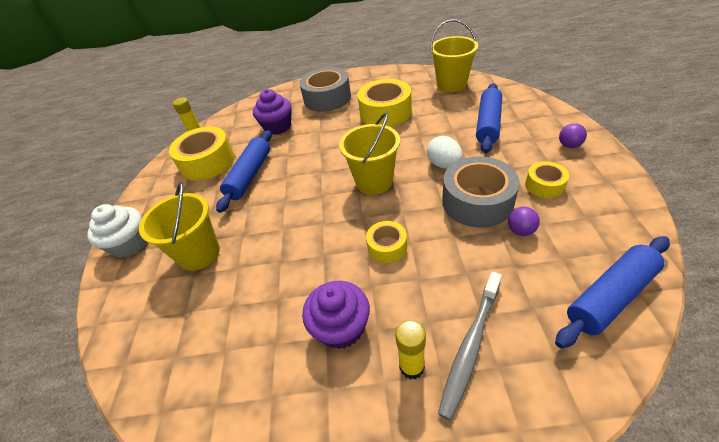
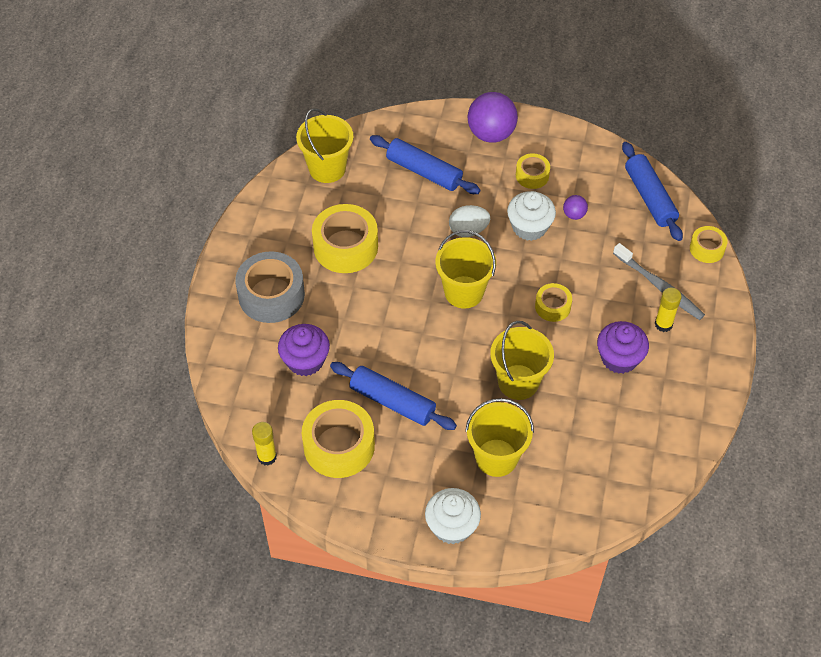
camera: 80 degrees left, 10 degrees up
(286, 245) = (518, 382): none -> yellow bucket
(477, 201) = (529, 227): grey tape -> white cupcake
(569, 145) = (491, 134): purple ball -> purple ball, size x2.11
(579, 395) = (707, 249): none -> yellow tape

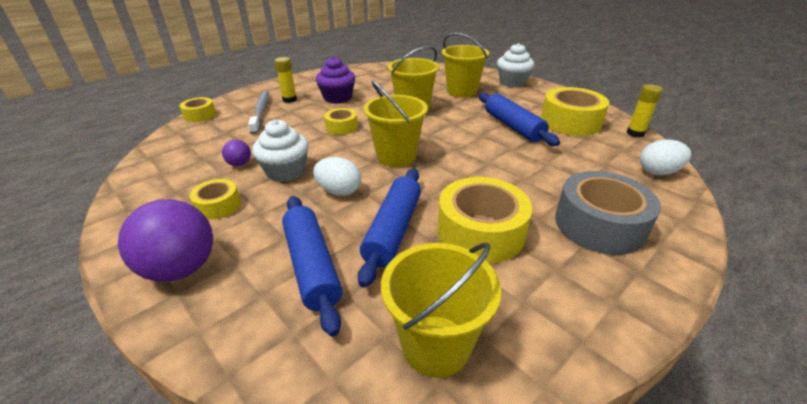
camera: 145 degrees left, 20 degrees down
(237, 390) = (658, 172): none -> white egg
(305, 360) = (578, 167): purple cupcake -> none
(649, 197) = (171, 150): blue rolling pin -> blue rolling pin (393, 230)

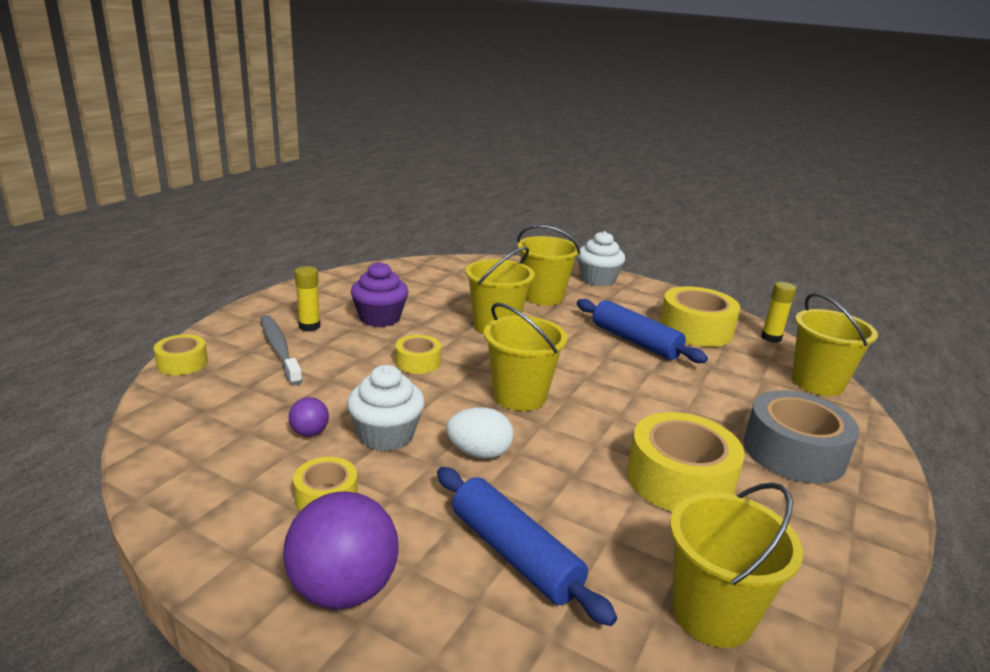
camera: 20 degrees left, 10 degrees down
(393, 230) = (581, 493): blue rolling pin -> none
(658, 172) = (817, 383): white egg -> yellow bucket

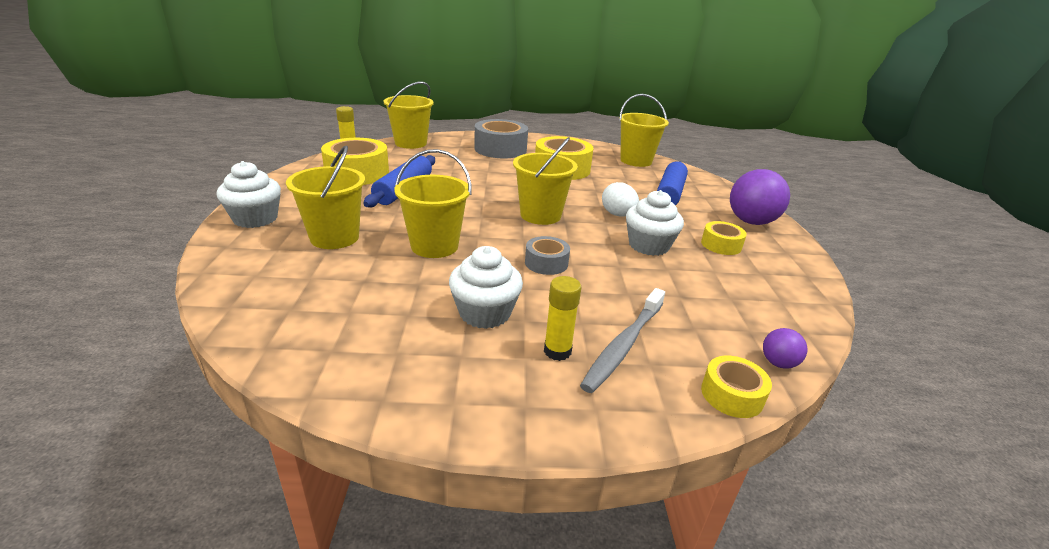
camera: 120 degrees left, 5 degrees up
(310, 433) = (690, 272): purple ball -> purple ball (778, 363)
(380, 318) = (485, 313): purple cupcake -> white cupcake
(418, 362) = (546, 263): yellow tape -> grey tape

